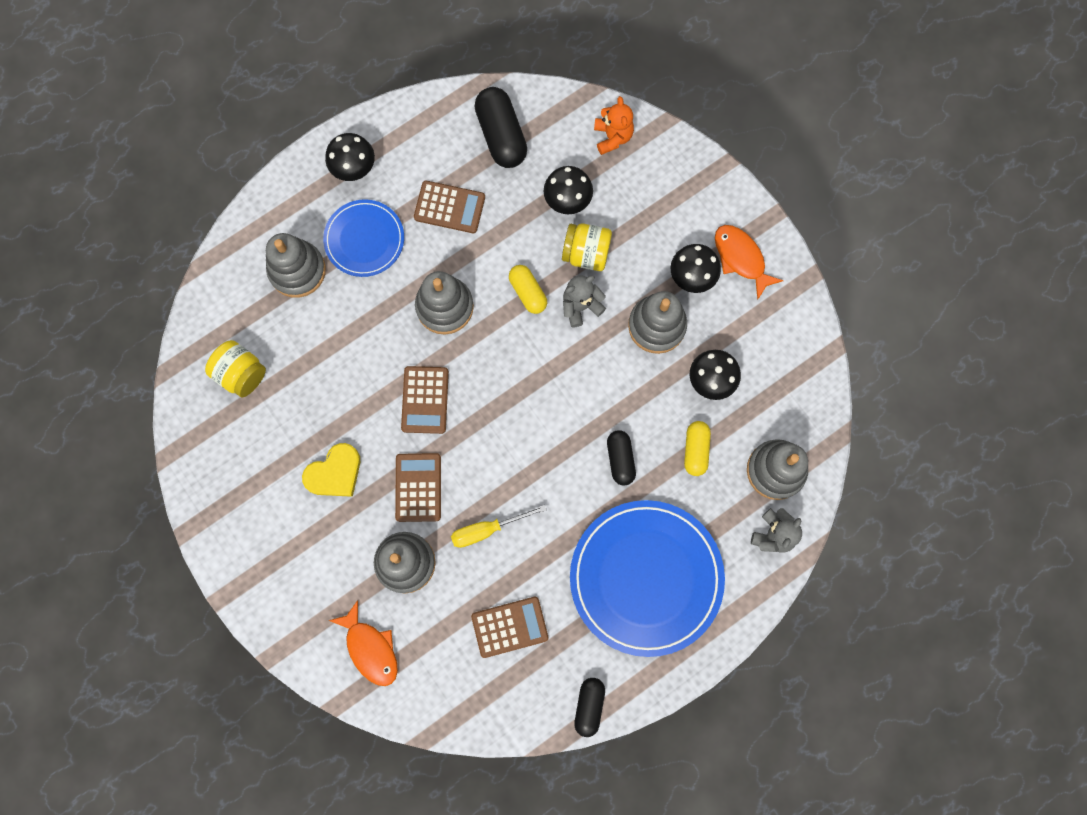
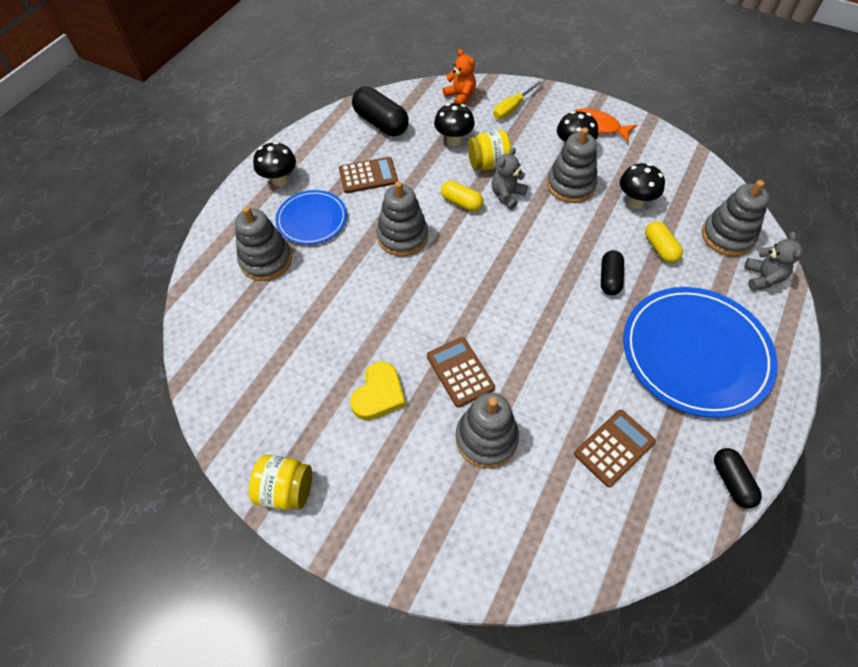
camera: 25 degrees left, 20 degrees down
(241, 373) = (252, 353): yellow jar -> yellow jar (286, 490)
(370, 648) = (500, 533): orange fish -> none
(425, 400) = (425, 305): brown calculator -> none
(487, 529) = (540, 377): yellow screwdriver -> yellow screwdriver (512, 108)
(620, 459) = (609, 279): black capsule -> black capsule turned 45 degrees clockwise

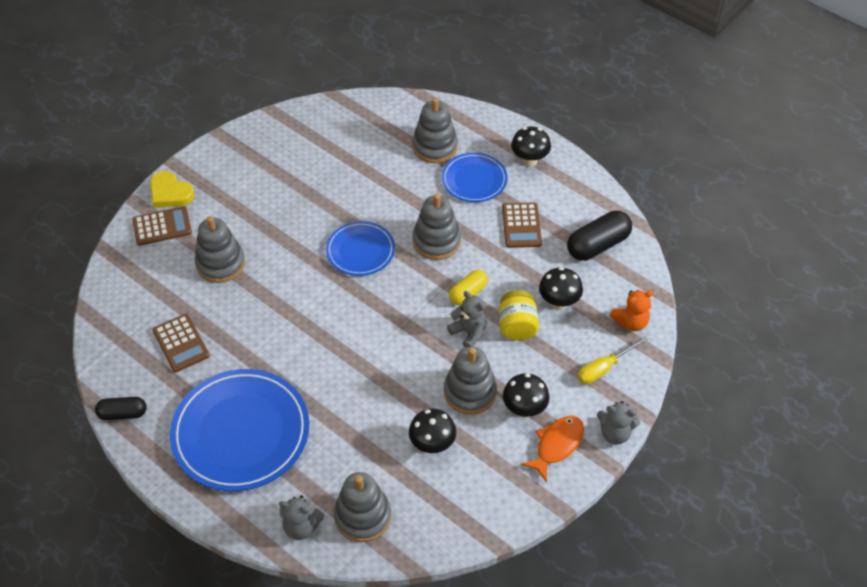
camera: 100 degrees right, 5 degrees down
(286, 490) = (228, 147): yellow jar -> none
(379, 394) = (282, 205): yellow heart -> yellow heart (170, 193)
(430, 299) = (360, 250): none -> blue plate
(460, 372) = (283, 258): brown calculator -> brown calculator (162, 226)
(512, 108) = (604, 368): yellow screwdriver -> yellow screwdriver turned 90 degrees counterclockwise
(571, 97) = (615, 433): none -> grey teddy bear
(609, 279) = (341, 390): black capsule -> none
(660, 248) = (364, 446): yellow capsule -> none

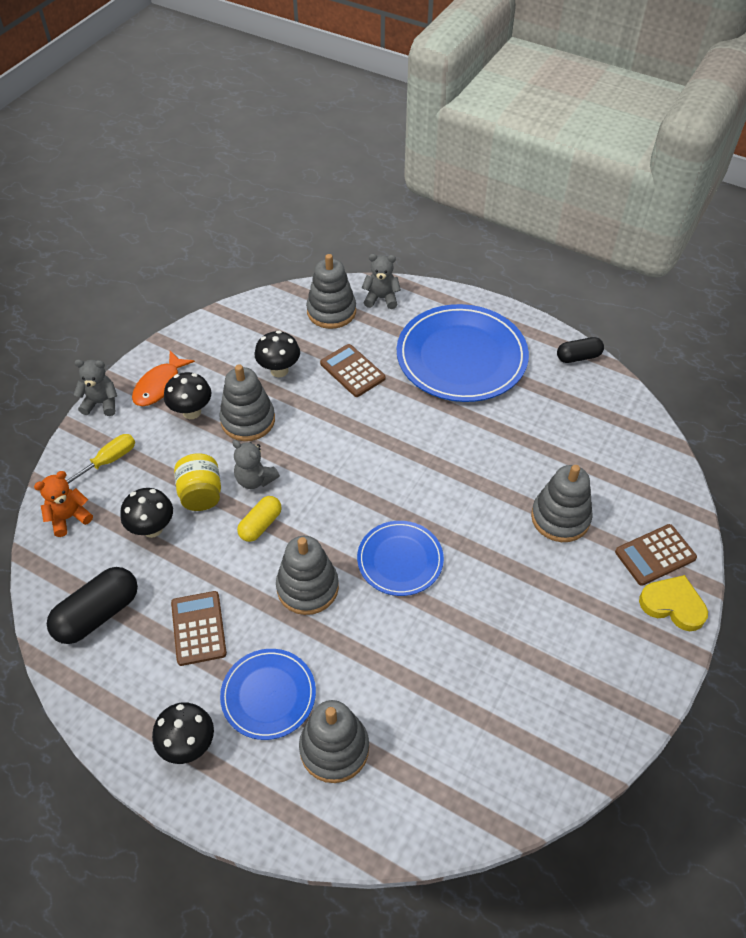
camera: 170 degrees right, 0 degrees up
(181, 343) = (558, 425): brown calculator -> brown calculator (352, 371)

